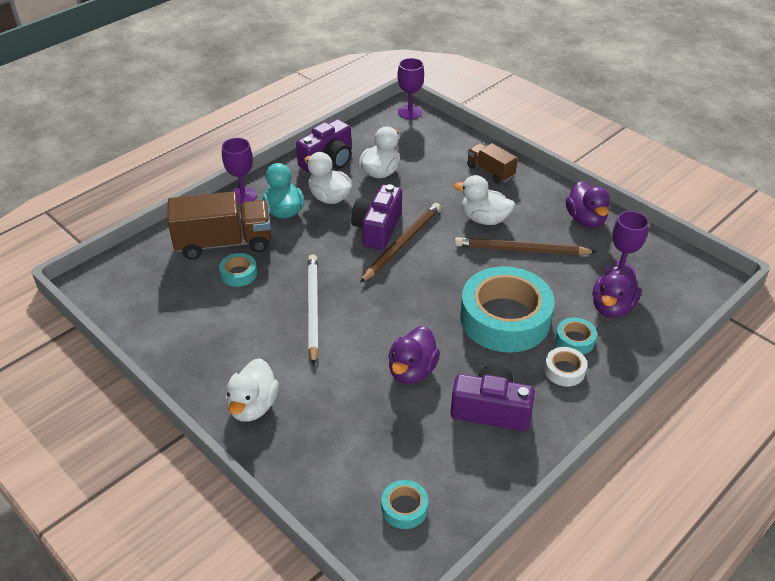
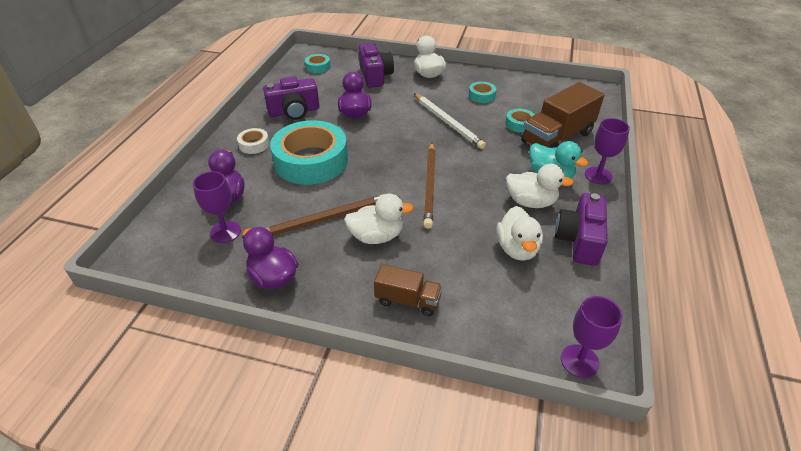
camera: 150 degrees right, 0 degrees up
(377, 229) = (461, 190): purple camera -> purple camera (375, 76)
(574, 340) = (252, 164): turquoise tape -> turquoise tape (481, 96)

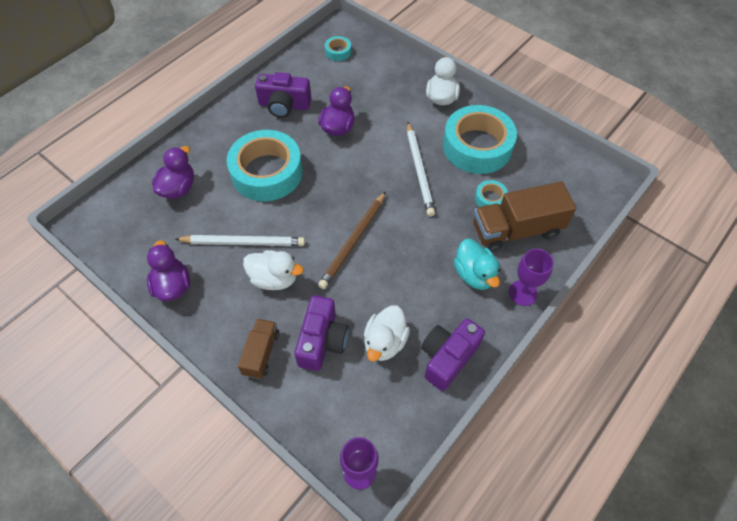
camera: 25 degrees right, 15 degrees up
(225, 232) = (160, 224): purple goblet -> none
(254, 144) = (229, 135): white tape -> none
(325, 218) = (243, 242): brown pencil -> white pencil
(375, 76) = (386, 82): purple camera -> purple camera (322, 341)
(408, 300) = (261, 353): brown truck -> brown truck turned 120 degrees counterclockwise
(481, 96) = (477, 146): turquoise tape -> turquoise tape, size x2.36
(530, 202) = (433, 297): white duck -> none

